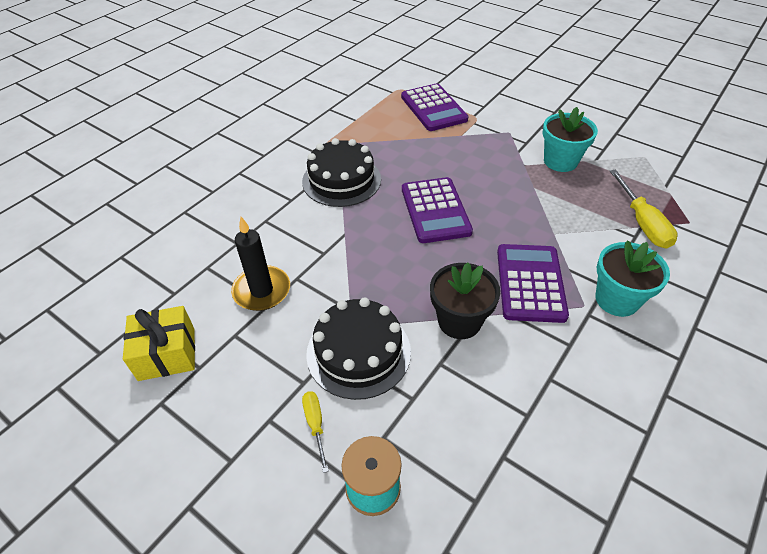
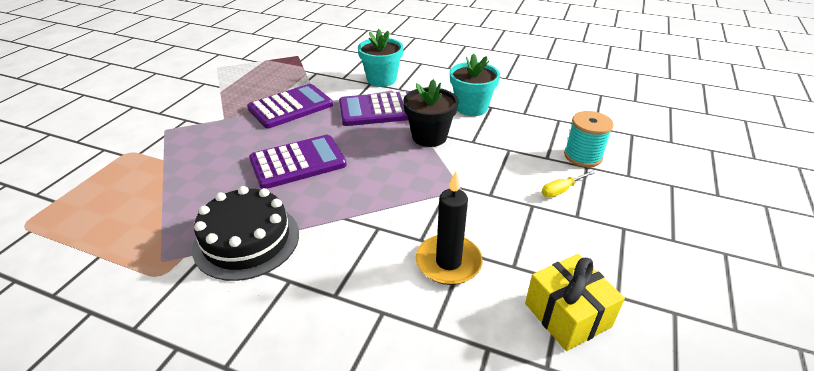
camera: 105 degrees left, 10 degrees down
(358, 352) = (485, 181): black cake -> none
(433, 108) = (94, 186): purple calculator -> purple calculator (290, 107)
(560, 161) = (220, 102): turquoise flower pot -> turquoise flower pot (471, 107)
(642, 223) = (301, 70): yellow screwdriver -> none

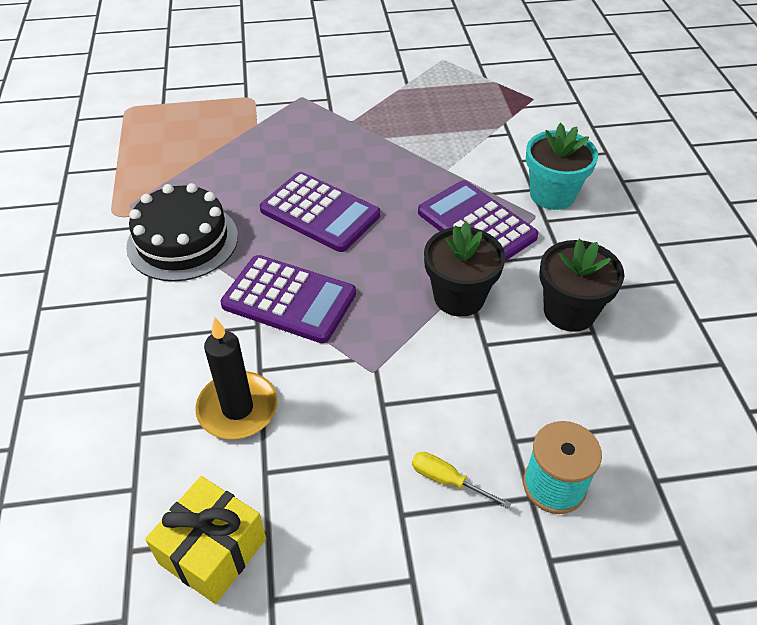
camera: 60 degrees right, 10 degrees up
(290, 107) = (416, 153): purple calculator -> purple calculator (289, 299)
(471, 107) = (569, 311): turquoise flower pot -> black flower pot

